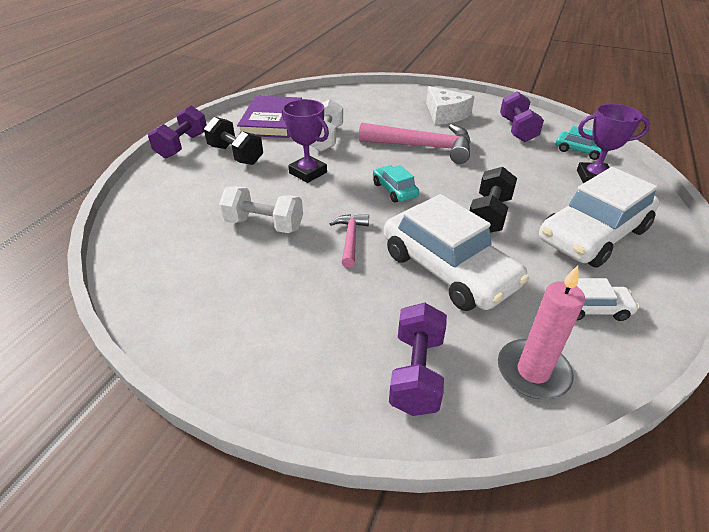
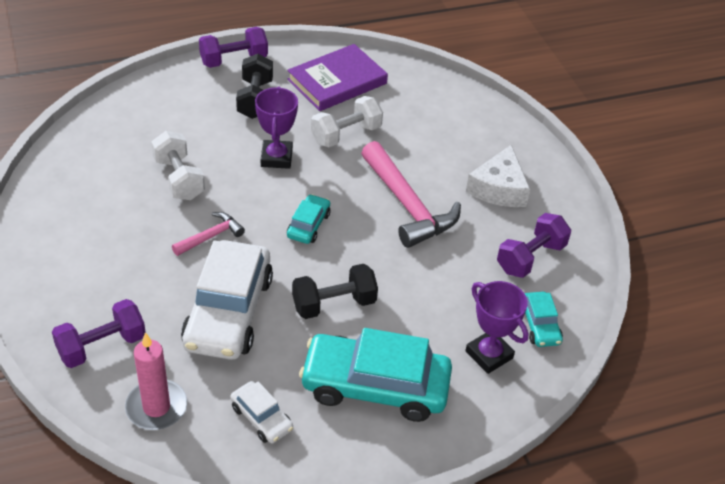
camera: 45 degrees right, 5 degrees up
(593, 235) = (375, 386): white car -> turquoise car

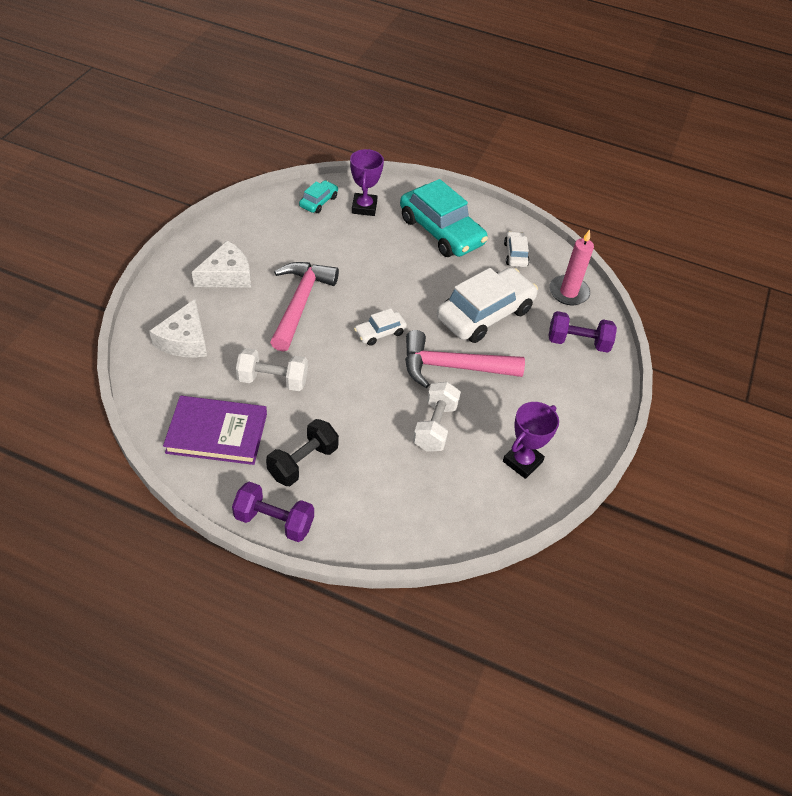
camera: 140 degrees left, 5 degrees up
(211, 236) = (452, 367): pink hammer -> pink hammer, size x1.95
(276, 158) = (346, 396): purple trophy -> purple trophy (522, 461)
(308, 225) = (380, 333): turquoise car -> white car
(334, 304) = (418, 279): black dumbbell -> none
(449, 121) = (185, 340): none -> white cheese
(530, 258) = (272, 230): purple dumbbell -> none

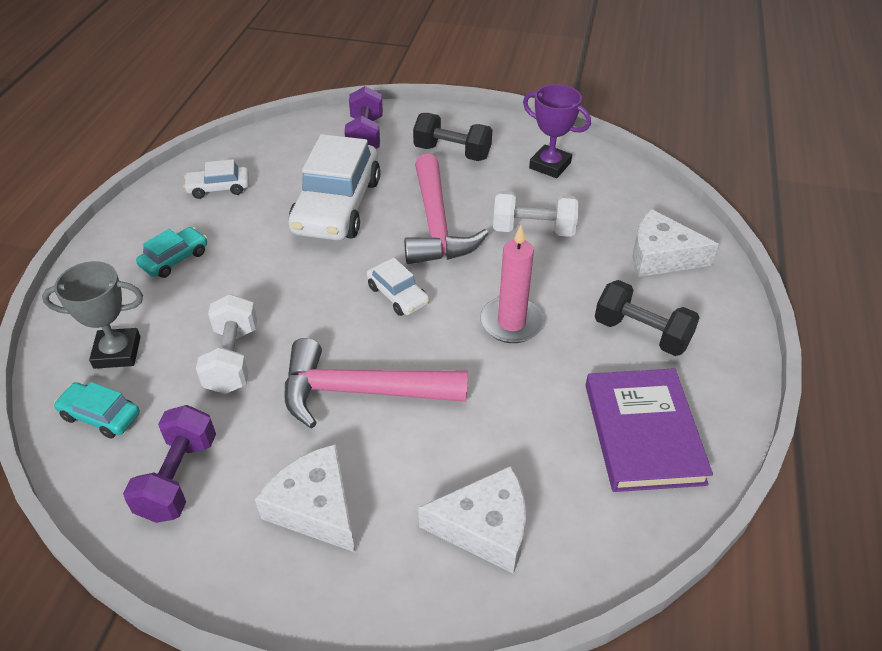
camera: 95 degrees left, 5 degrees down
(273, 380) = (524, 391): white dumbbell -> white dumbbell (232, 359)
(274, 521) = (736, 343): purple dumbbell -> purple dumbbell (178, 478)
(364, 207) = (117, 352): purple trophy -> grey trophy
(384, 506) = (661, 256): none -> white cheese
(441, 231) = (175, 259): turquoise car -> turquoise car, size x0.47
(485, 314) = (337, 206): white car -> white car turned 120 degrees counterclockwise
(549, 395) = (452, 152): none -> black dumbbell
(568, 292) = (284, 144): pink candle -> pink candle (511, 322)

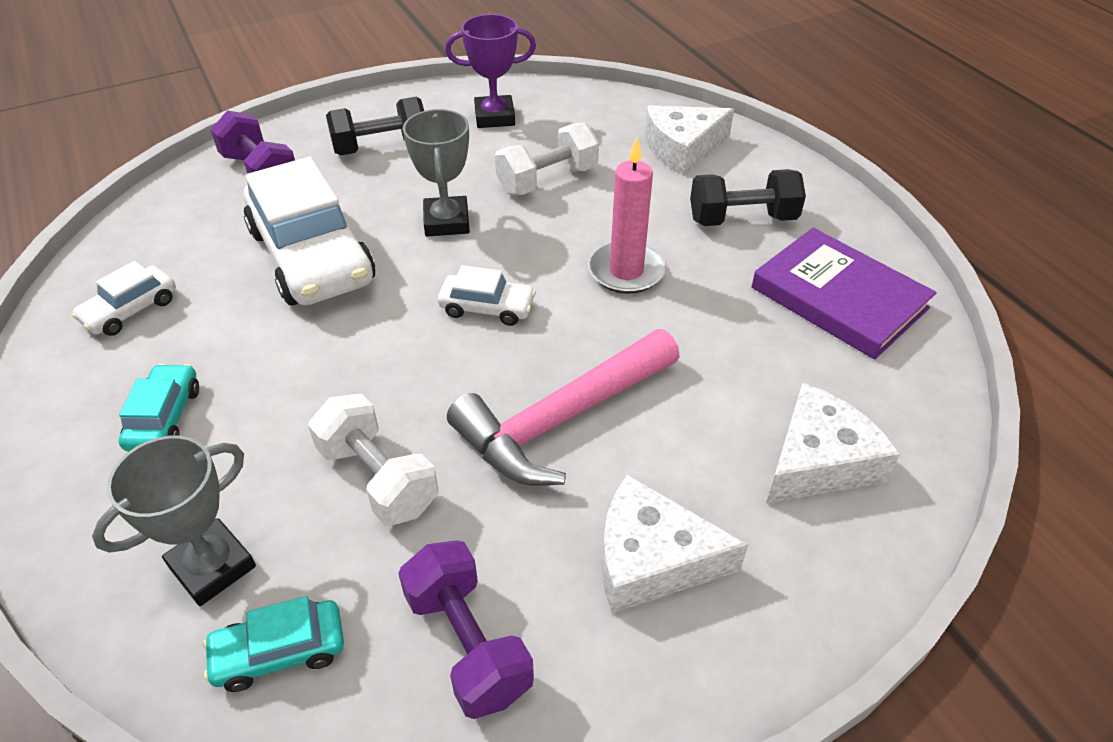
camera: 40 degrees left, 0 degrees up
(436, 225) = (446, 222): pink hammer -> grey trophy

